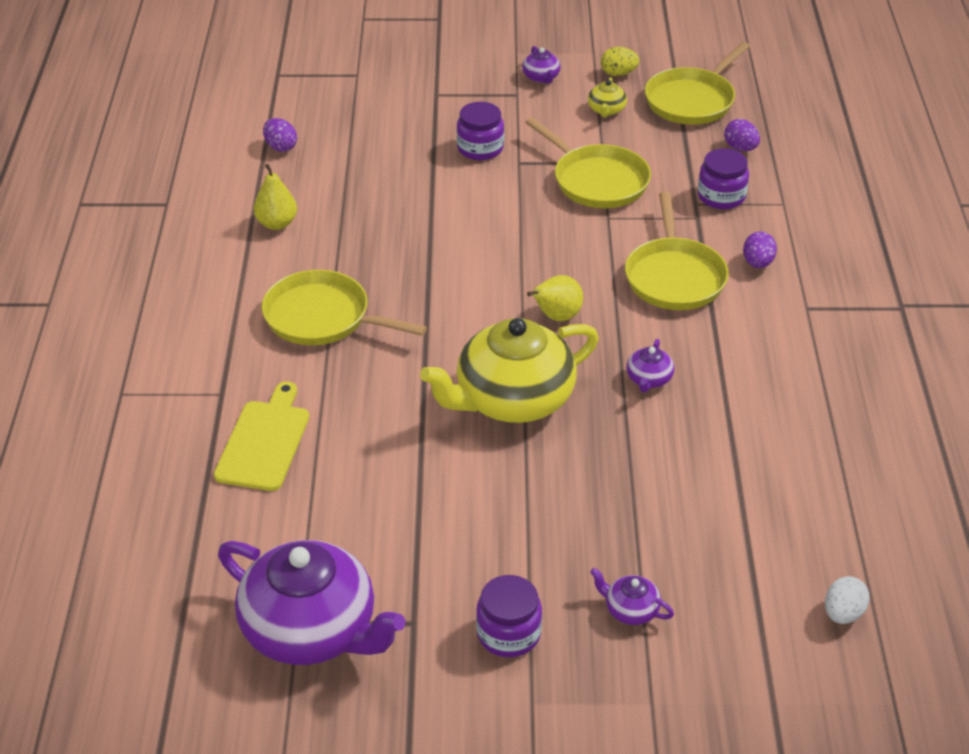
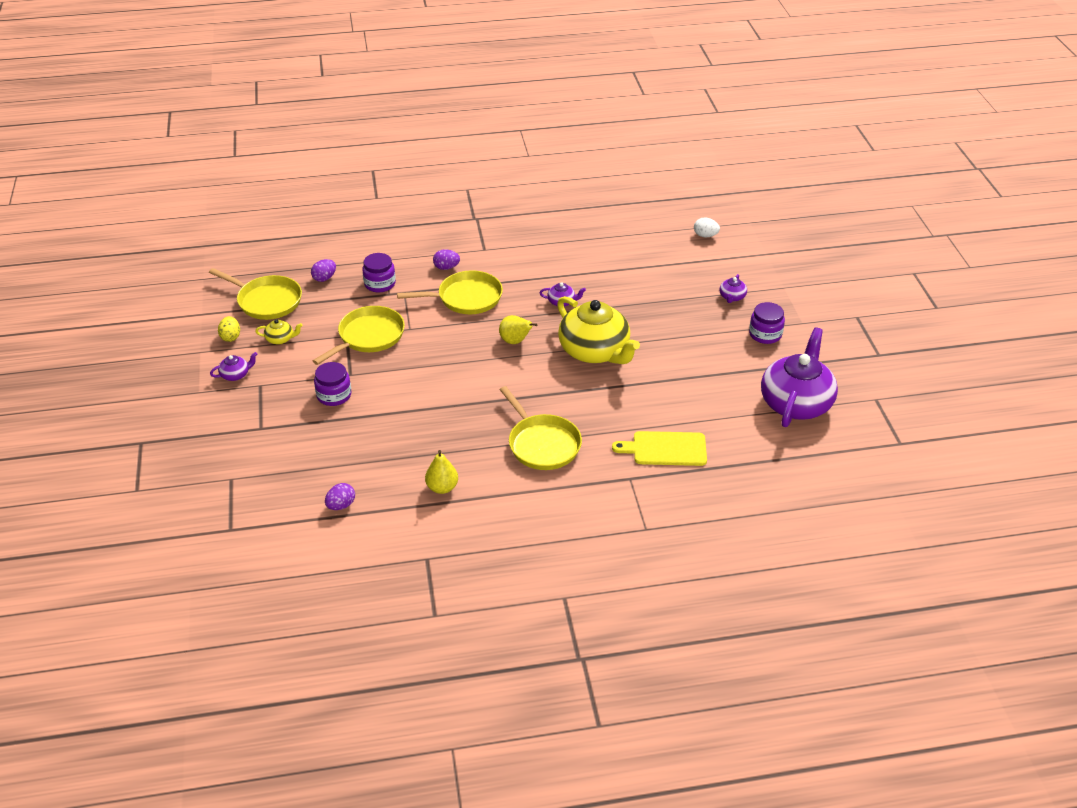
camera: 100 degrees left, 0 degrees up
(323, 317) = (542, 444): yellow pan -> yellow pan turned 45 degrees counterclockwise

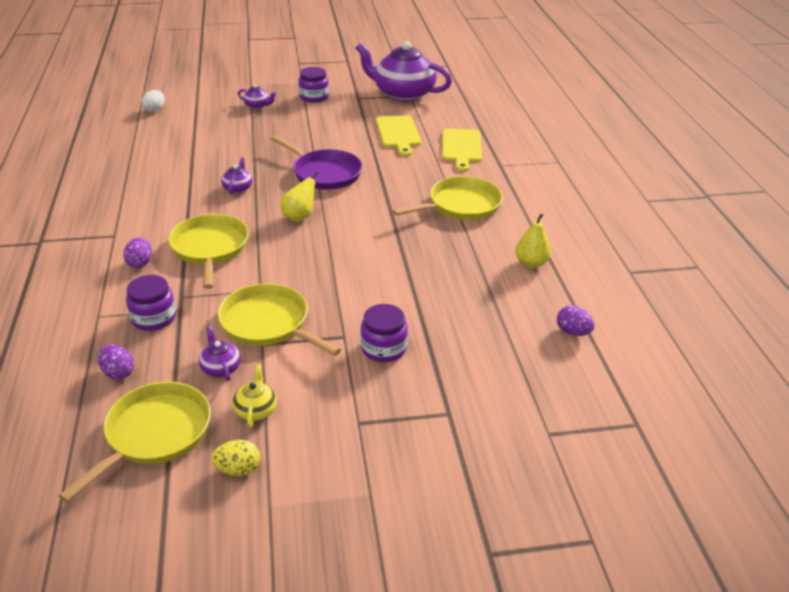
camera: 90 degrees left, 5 degrees down
(235, 375) = (333, 453): purple teapot -> purple teapot (220, 367)
(595, 351) = (324, 173): yellow teapot -> purple pan
(689, 400) = (398, 133): none -> yellow cutting board

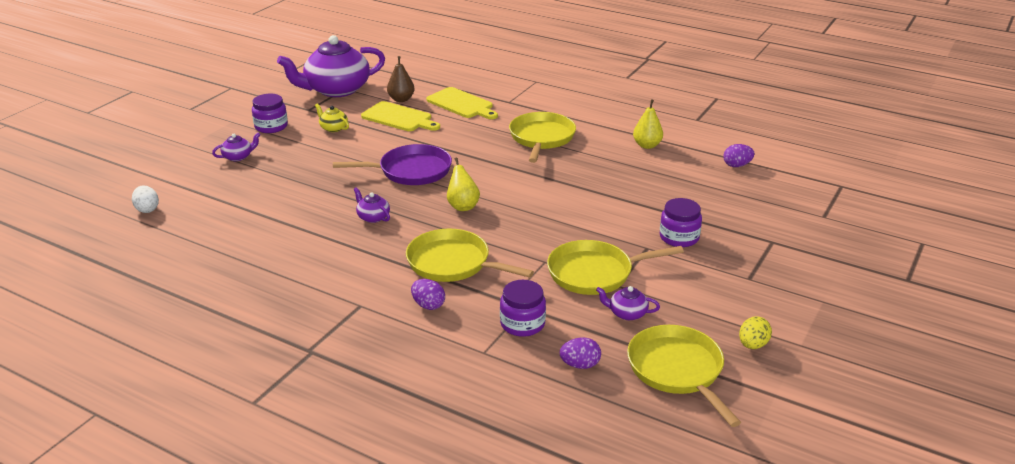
camera: 50 degrees left, 5 degrees down
(256, 410) = (694, 315): yellow teapot -> yellow teapot (333, 128)
(428, 122) = (401, 99): none -> brown pear

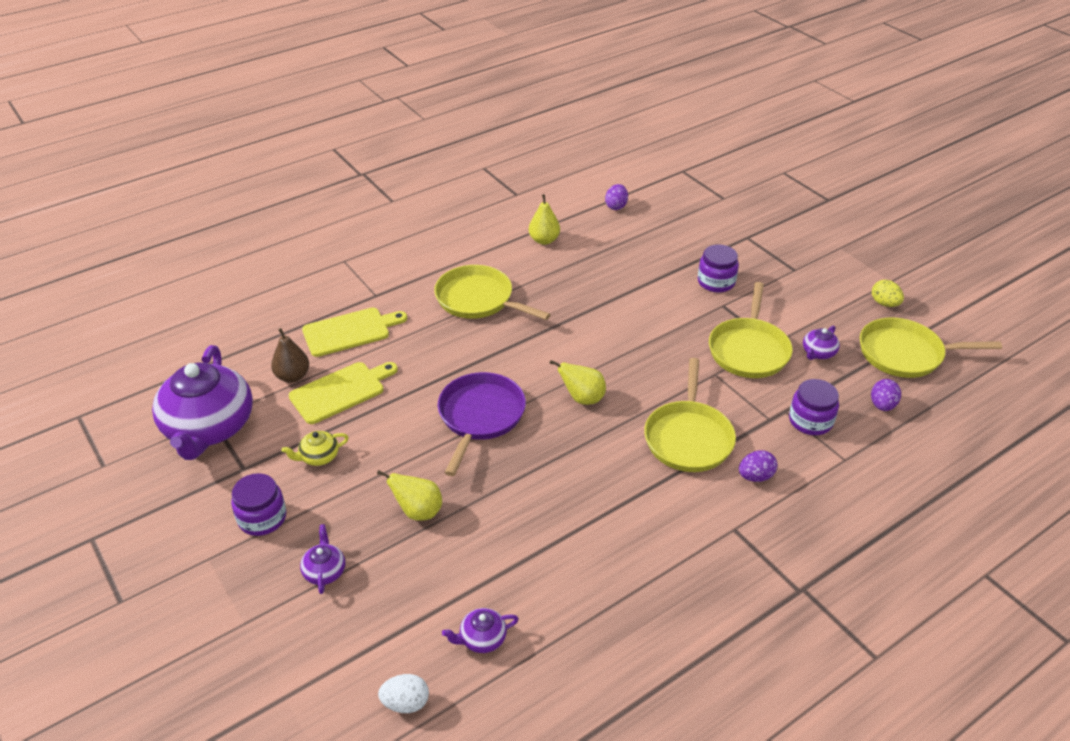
camera: 65 degrees left, 10 degrees up
(304, 173) = (418, 511): none -> yellow pear
(373, 217) = (563, 475): purple teapot -> purple teapot (482, 638)
(453, 263) = (688, 437): yellow pan -> yellow pan turned 45 degrees counterclockwise

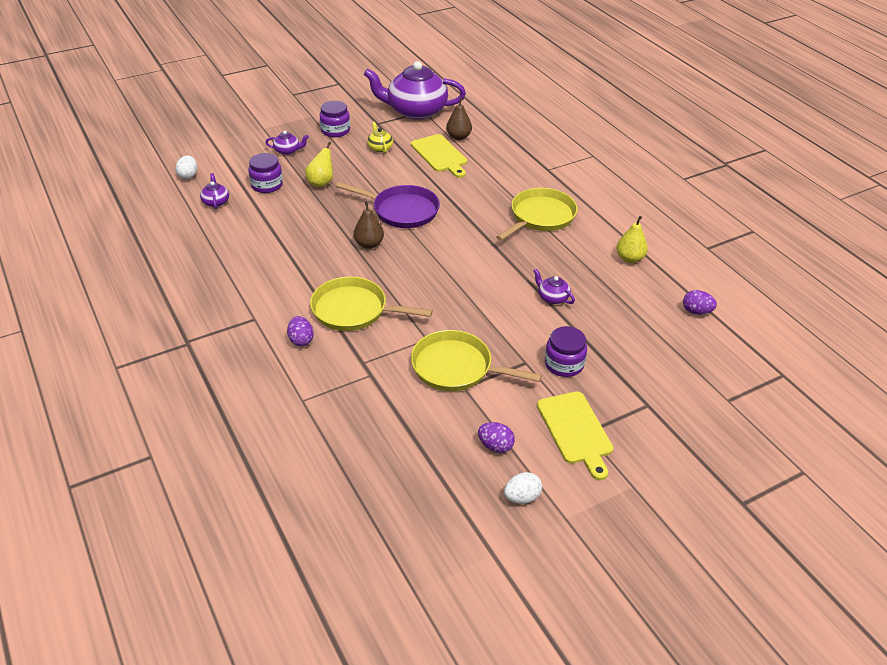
camera: 95 degrees right, 0 degrees up
(350, 331) = (504, 158): yellow cutting board -> yellow cutting board (575, 430)
(559, 440) = (369, 244): none -> brown pear
(582, 398) = (411, 260): yellow pear -> none
(810, 421) = (354, 389): purple jar -> purple jar (267, 185)
(818, 353) = (445, 417): purple teapot -> purple teapot (552, 297)
(882, 405) = (362, 446): purple egg -> purple egg (495, 446)
(884, 303) = (522, 497): yellow egg -> white egg
(905, 354) = (434, 489): yellow pan -> none

